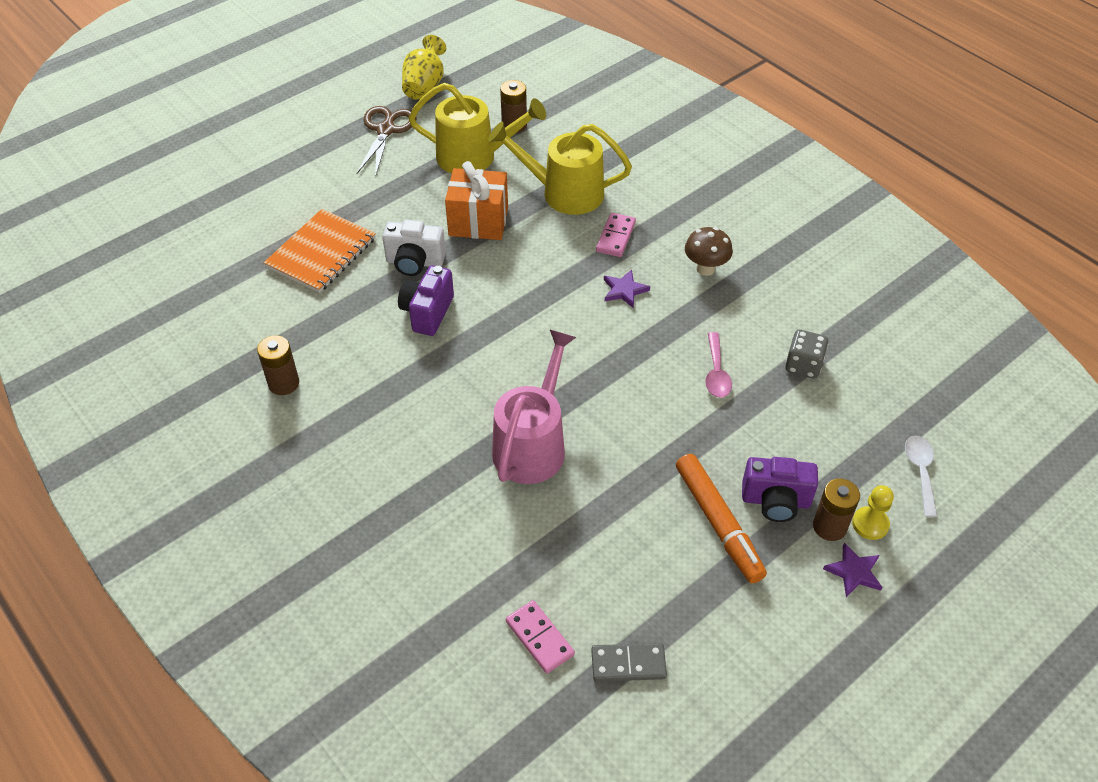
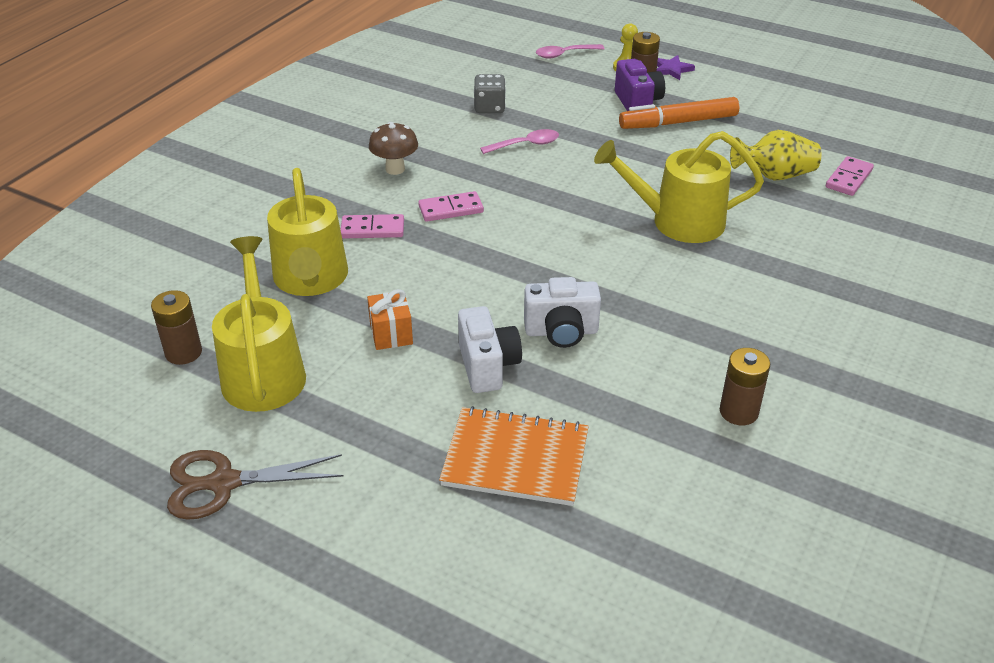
camera: 110 degrees left, 10 degrees down
(424, 86) = (96, 475): yellow vase -> yellow vase (774, 176)
(427, 312) = (561, 332): purple camera -> white camera
(478, 222) = (391, 334): orange gift -> orange gift, size x0.59
(532, 444) = (677, 221): pink watering can -> yellow watering can
(624, 290) = (451, 209): purple star -> pink domino
(628, 664) = (828, 139): grey domino -> none
(718, 523) = (678, 122): orange marker -> orange marker turned 150 degrees counterclockwise
(920, 472) = (564, 54): white spoon -> pink spoon

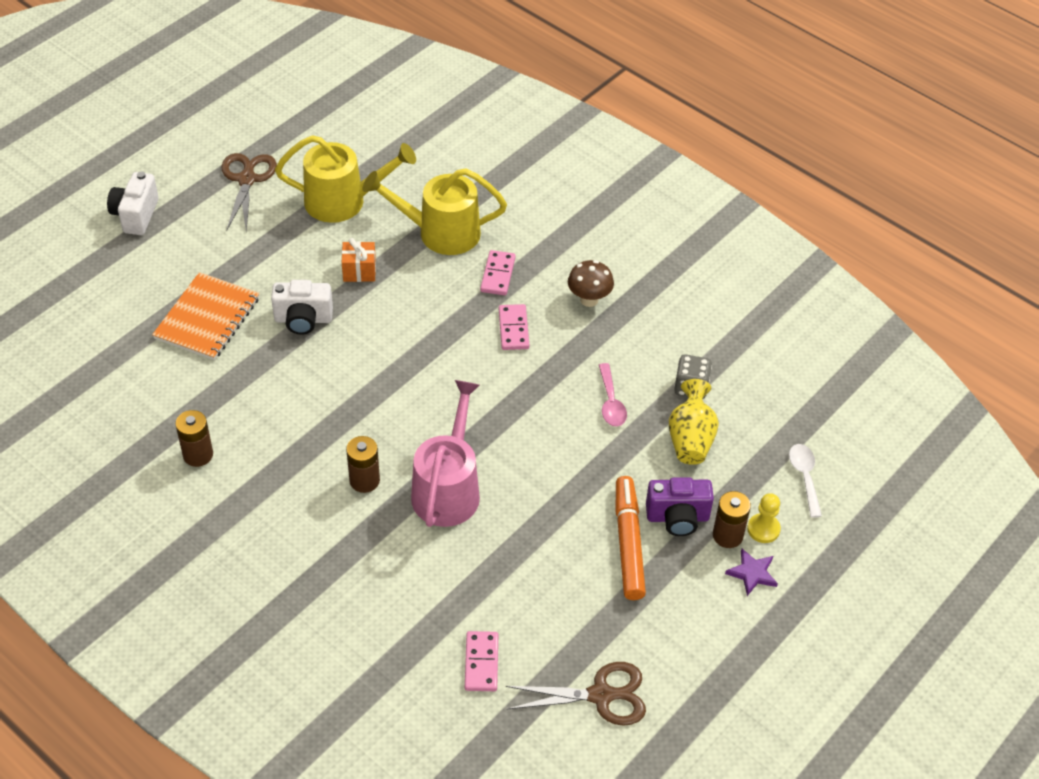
camera: 100 degrees right, 10 degrees up
(183, 352) = (378, 163): brown battery -> brown battery (364, 480)
(561, 332) = (325, 370): white camera -> white camera (136, 215)
(564, 54) = (804, 477): pink spoon -> white spoon
(677, 221) = (448, 488): yellow watering can -> pink watering can
(774, 176) = (504, 596): yellow vase -> yellow vase (690, 439)
(831, 121) = (601, 695): none -> brown scissors
(849, 179) = (481, 663): pink domino -> pink domino turned 45 degrees clockwise

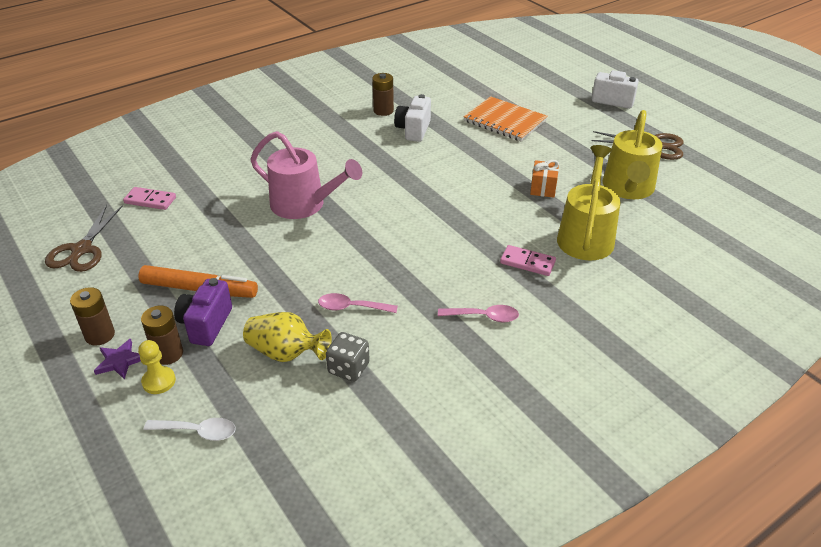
camera: 105 degrees right, 10 degrees down
(303, 319) = (494, 158): white camera -> white camera (413, 130)
(364, 480) = (330, 170): brown battery -> brown battery (100, 335)
(513, 329) = (458, 262): pink domino -> none
(589, 300) = (484, 317): brown mushroom -> pink spoon

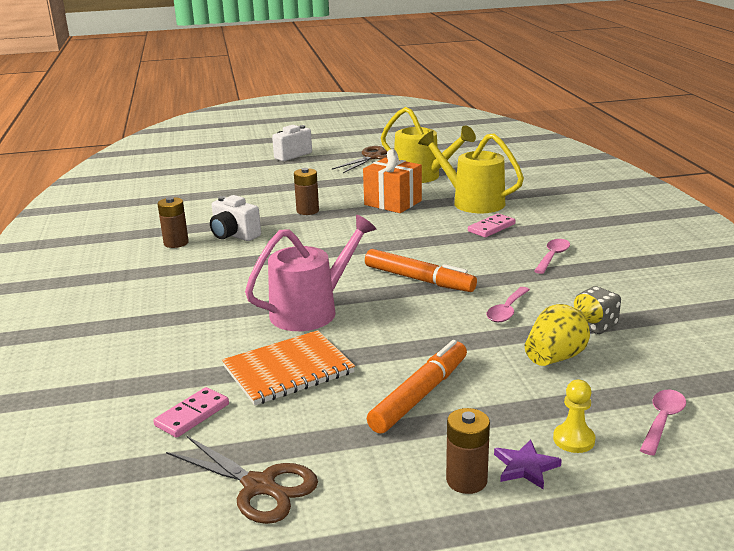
camera: 65 degrees left, 15 degrees down
(168, 354) = (528, 429): brown battery -> brown battery (307, 211)
(198, 431) = (662, 420): white spoon -> pink spoon
(206, 325) = (488, 397): purple camera -> none
(386, 244) = (419, 279): none -> orange marker
(505, 121) = (270, 196): orange notebook -> orange notebook (288, 370)
(543, 188) = (393, 203): orange gift -> orange gift, size x1.69

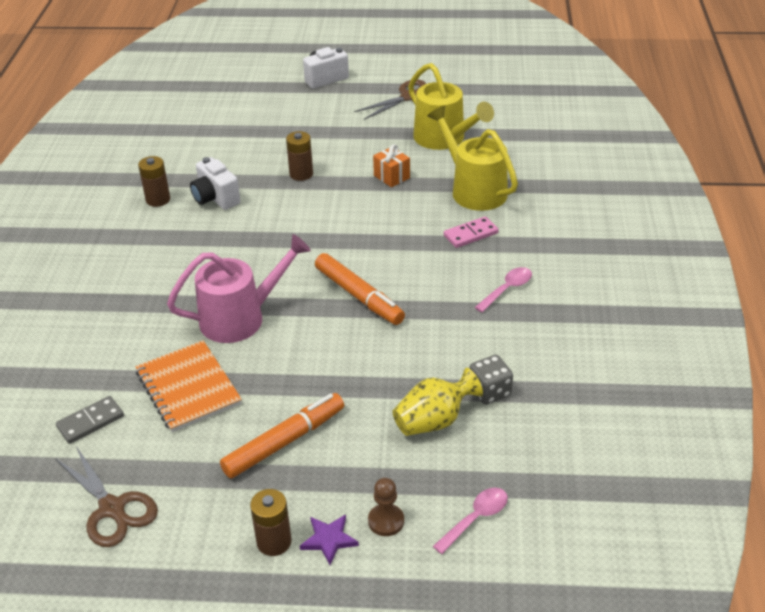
camera: 15 degrees right, 15 degrees up
(192, 415) = (90, 422): pink domino -> grey domino
(288, 370) = (188, 388): orange notebook -> orange notebook turned 75 degrees clockwise
(393, 203) = (391, 177): orange gift -> orange gift, size x0.59
(507, 311) = (418, 355): pink spoon -> none
(573, 440) = (386, 521): yellow pawn -> brown pawn

